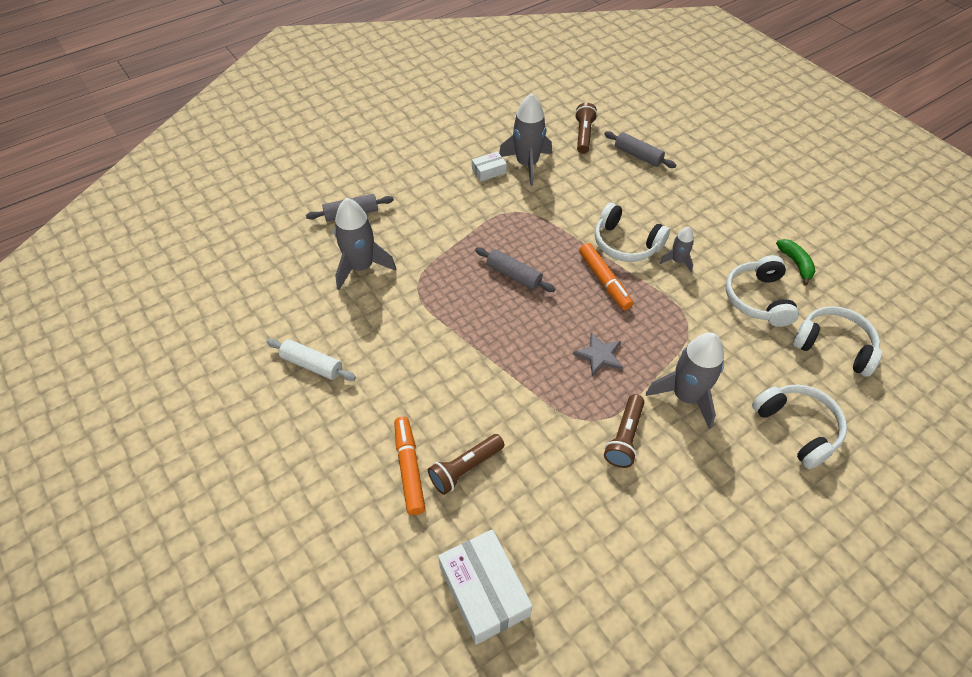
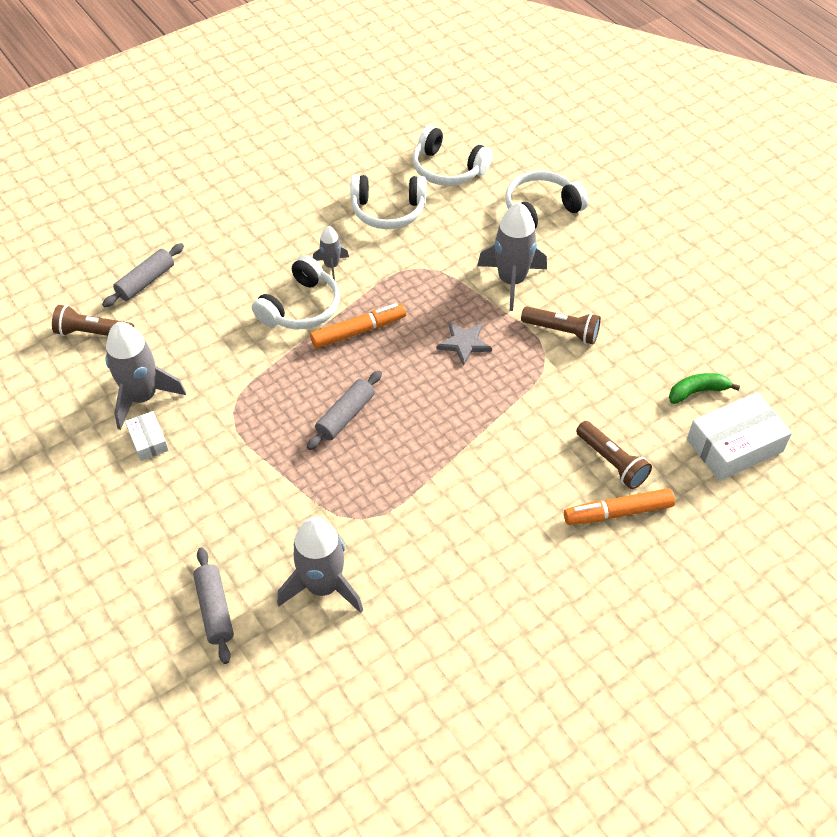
camera: 90 degrees left, 0 degrees up
(312, 365) = (487, 627): white rolling pin -> none
(796, 264) = (341, 175): green banana -> green banana (697, 391)
(834, 346) = (448, 169): white headphones -> white headphones turned 90 degrees counterclockwise

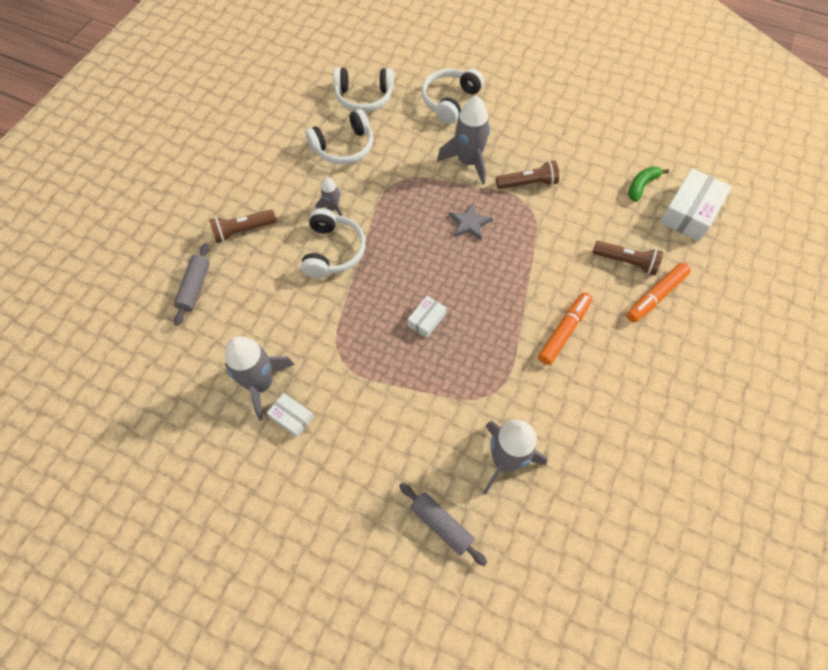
camera: 30 degrees left, 10 degrees up
(93, 333) = (181, 351): brown flashlight -> brown flashlight (243, 230)
(345, 416) = (426, 320): grey rolling pin -> white box
(359, 331) = (389, 250): orange marker -> orange marker (564, 331)

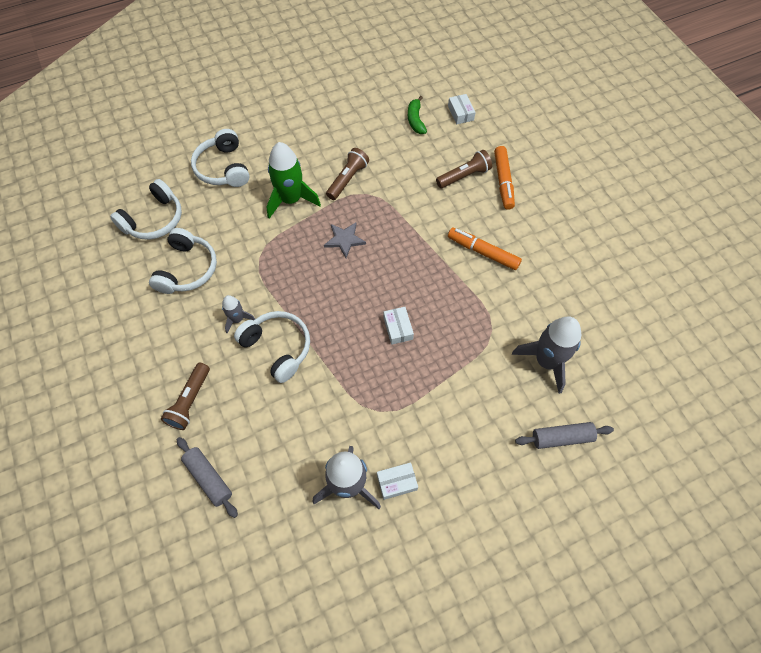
camera: 50 degrees left, 0 degrees up
(468, 162) = (291, 200): grey rocket -> green rocket
(564, 331) = (483, 252): orange marker -> orange marker turned 45 degrees counterclockwise
(690, 212) = (460, 113): white box -> white box, size x0.52

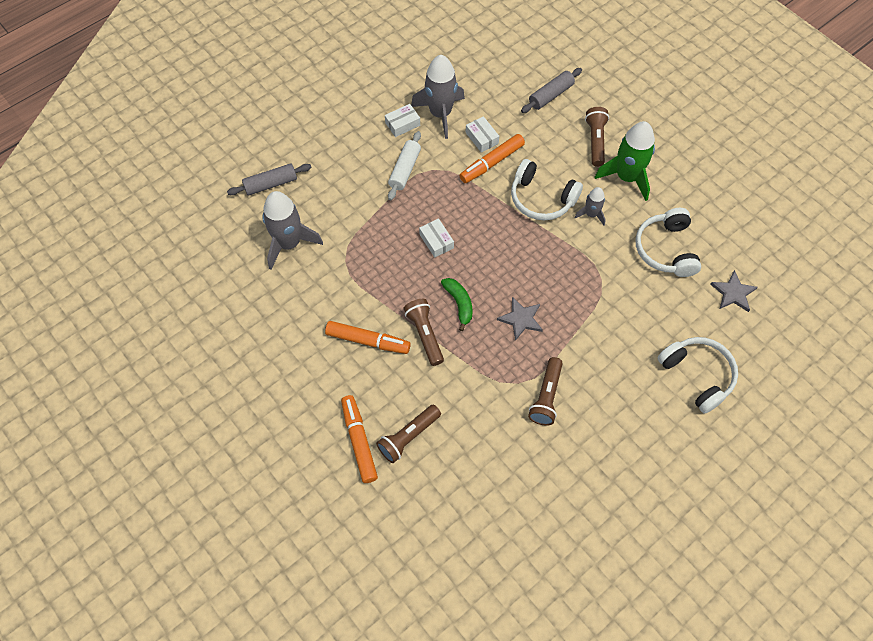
camera: 165 degrees right, 0 degrees up
(154, 219) = (733, 293): white headphones -> grey star
(208, 478) = (551, 95): grey rolling pin -> grey rolling pin turned 75 degrees counterclockwise
(291, 200) = (599, 353): green rocket -> green rocket (627, 177)
(312, 403) = (491, 163): none -> orange marker
(409, 418) = (405, 170): none -> white rolling pin
(415, 120) = (491, 512): green banana -> green banana (459, 304)
(432, 246) = (425, 334): none -> brown flashlight
(460, 113) = (434, 542): white box -> white box (482, 138)

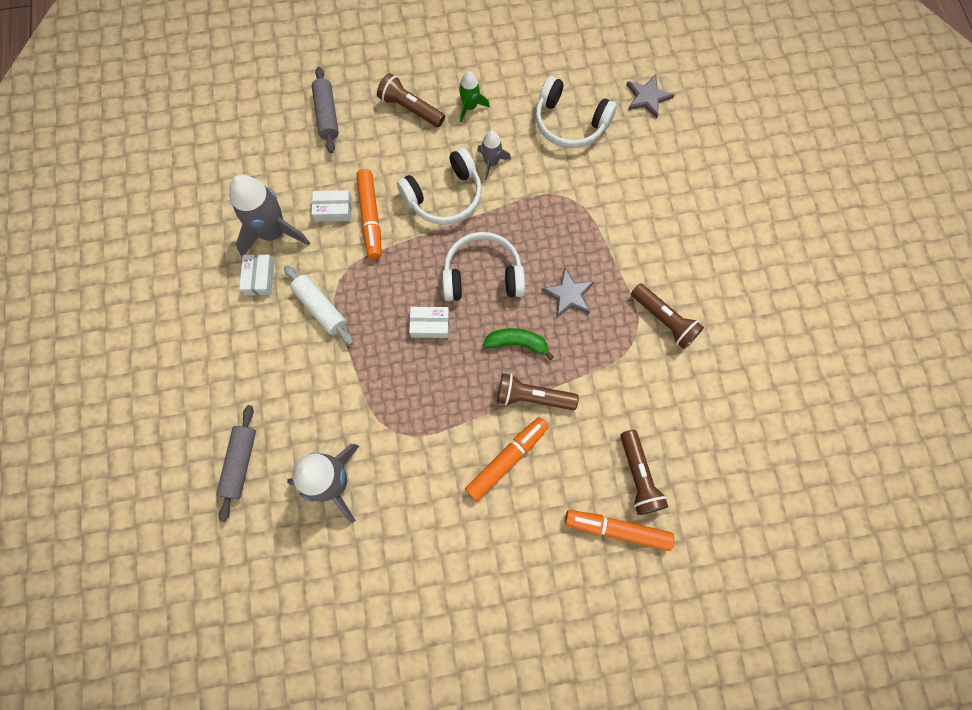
camera: 60 degrees left, 10 degrees up
(627, 177) = (470, 107): green rocket -> green rocket, size x0.53
(697, 375) = (712, 178): white headphones -> white headphones (482, 275)

